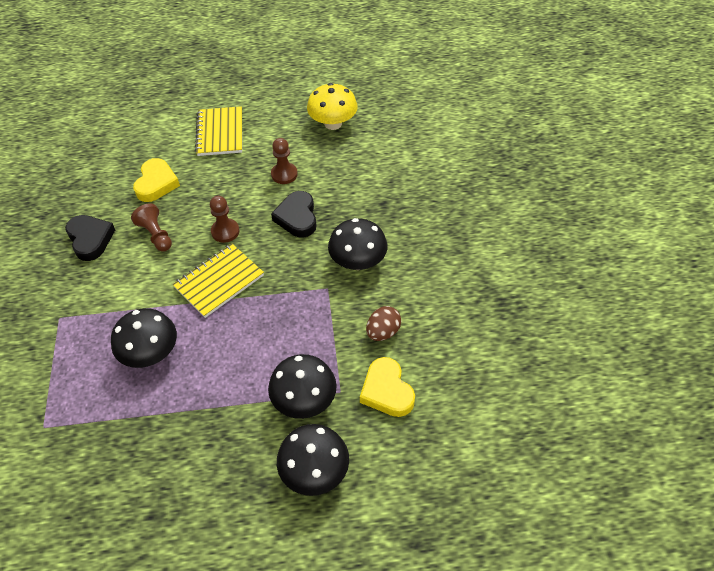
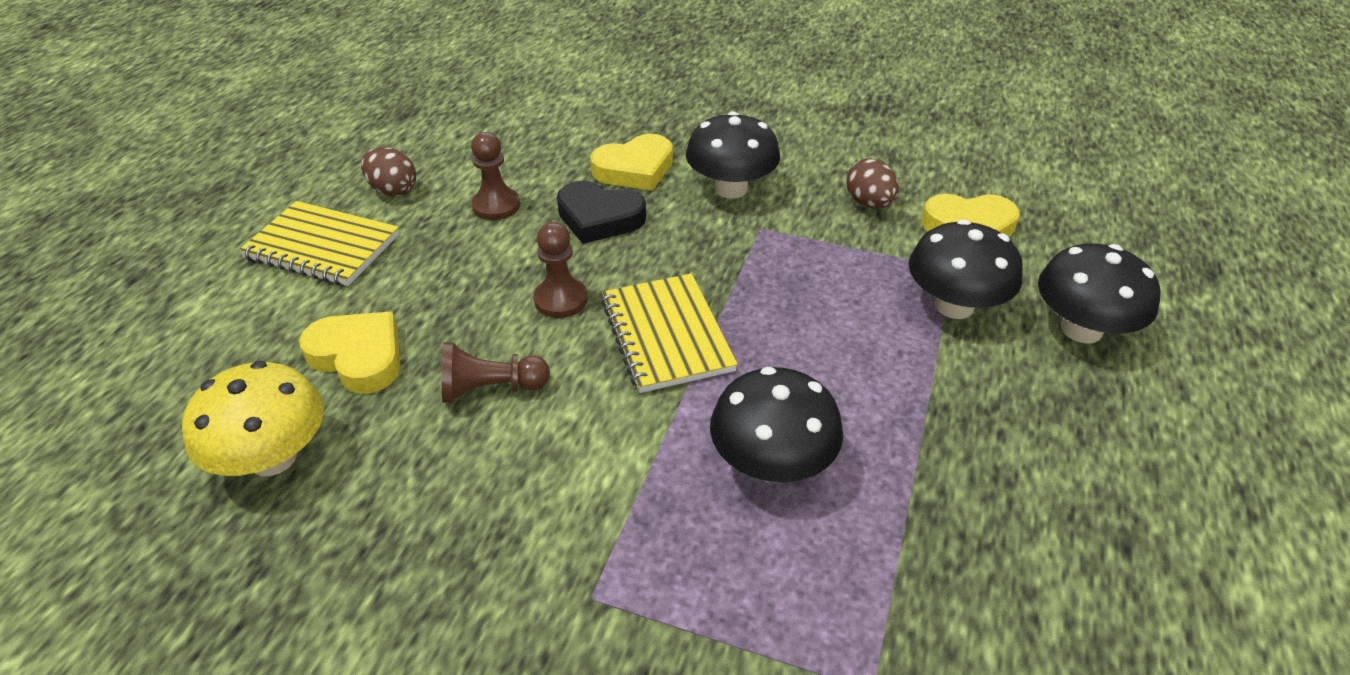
camera: 65 degrees left, 10 degrees down
(90, 239) = (412, 493): black heart -> none
(275, 132) = (393, 190): none -> brown egg
(333, 123) = (441, 134): yellow mushroom -> yellow mushroom (273, 457)
(350, 213) = (635, 169): none -> yellow heart

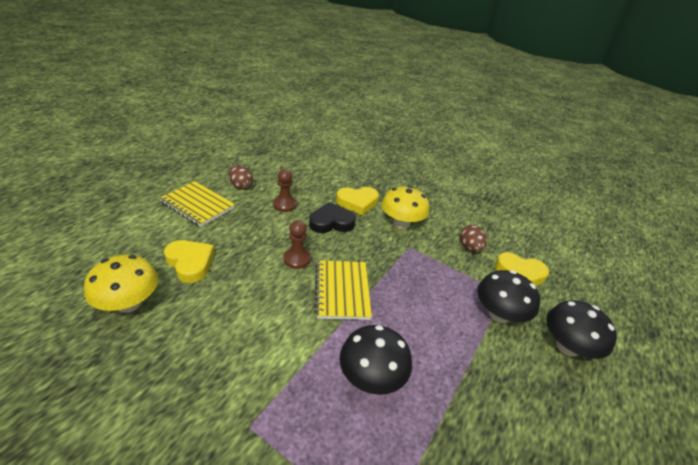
camera: 10 degrees right, 5 degrees down
(491, 389) = (245, 296): brown pawn -> none
(599, 218) = (331, 222): black heart -> black heart turned 135 degrees clockwise
(731, 188) = (401, 223): black mushroom -> yellow mushroom

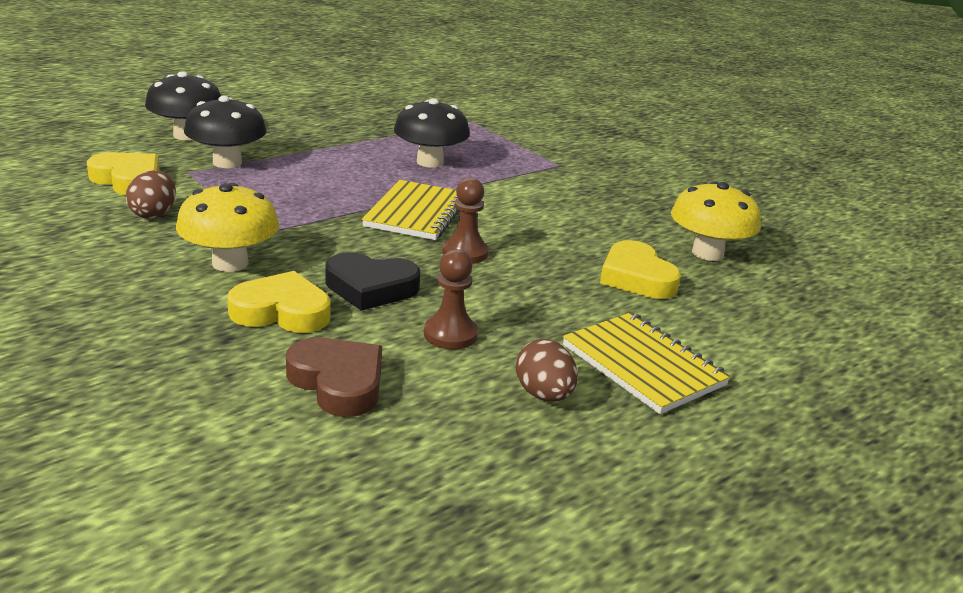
camera: 160 degrees left, 10 degrees down
(316, 179) = (338, 382): none -> brown heart

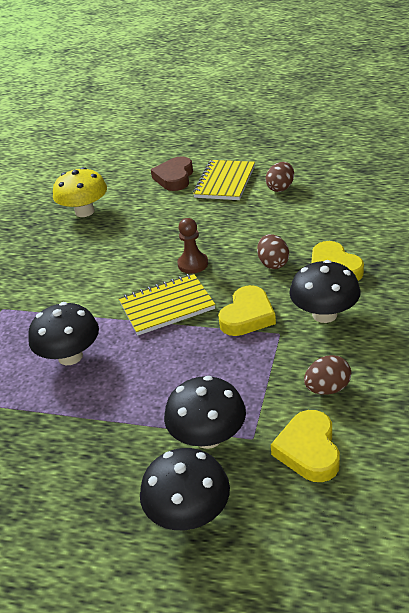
camera: 120 degrees left, 10 degrees up
(230, 263) = (324, 314): yellow mushroom -> black mushroom
(338, 382) = (351, 224): brown heart -> brown heart (174, 178)
(371, 288) = (273, 263): black heart -> brown egg
(450, 334) = (275, 224): brown pawn -> none
(636, 277) = (145, 214): yellow heart -> yellow heart (247, 316)

